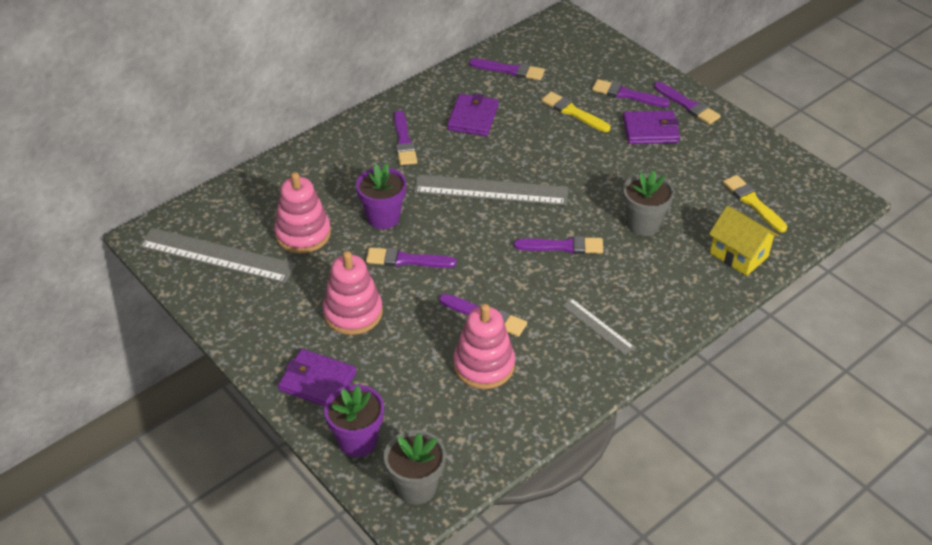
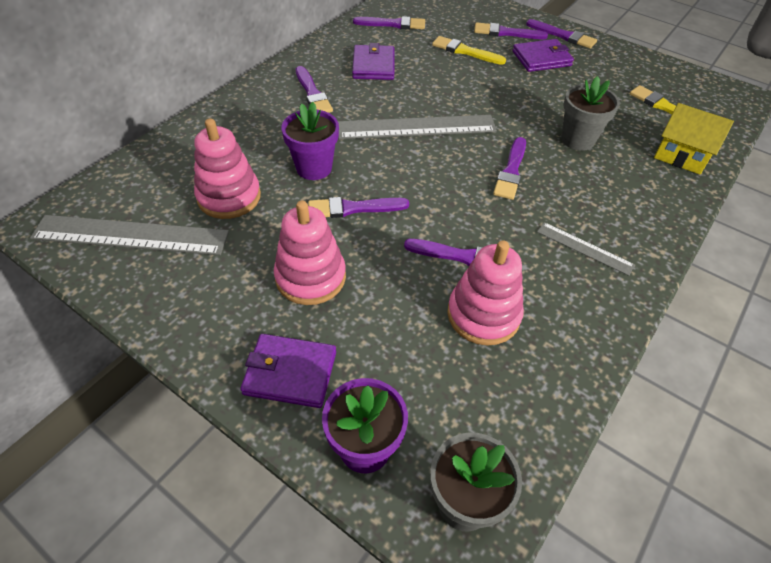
camera: 15 degrees left, 5 degrees up
(563, 246) = (511, 171): purple brush -> purple brush turned 120 degrees clockwise

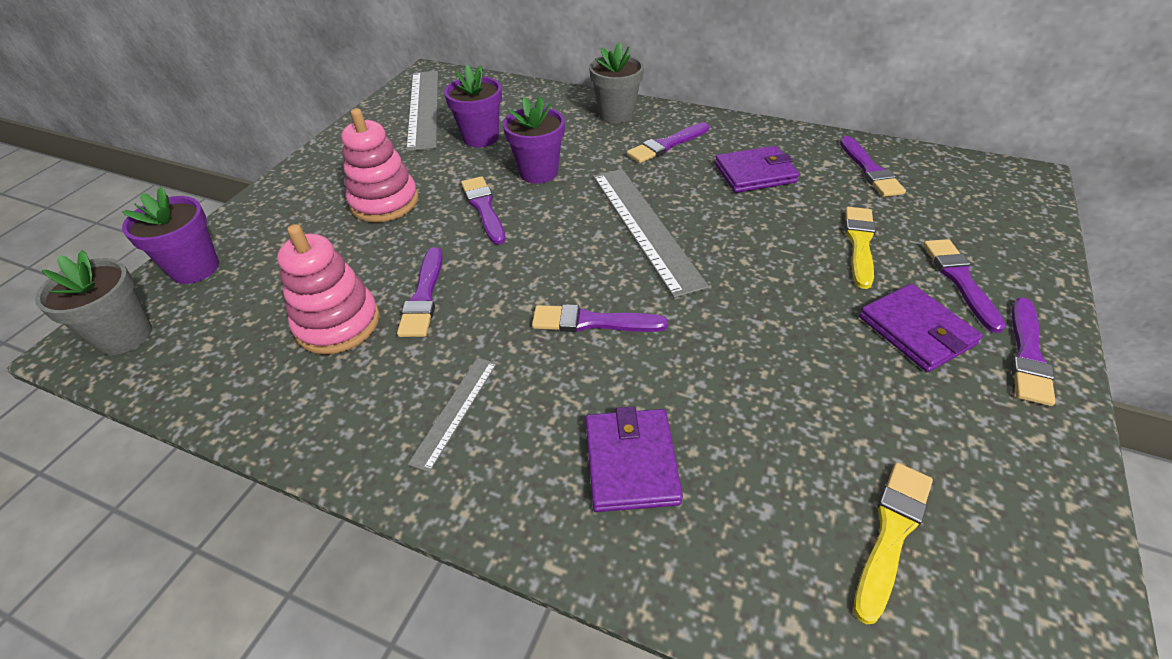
camera: 80 degrees right, 5 degrees down
(229, 197) = (481, 138): pink stacking toy -> purple flower pot
(290, 373) = (277, 214): purple wallet -> purple wallet (631, 462)
(577, 140) = (703, 392): grey flower pot -> grey flower pot (616, 114)
(681, 156) = (734, 556): yellow house -> none

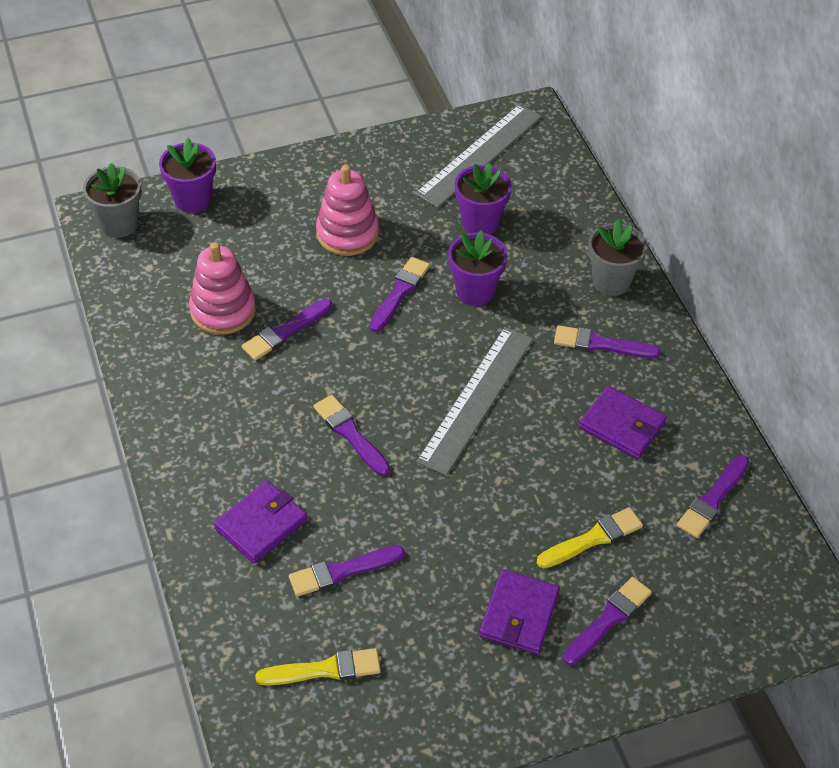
camera: 45 degrees right, 5 degrees up
(455, 411) = (218, 419): grey ruler -> none
(1027, 355) = (556, 688): purple brush -> purple brush (342, 571)

